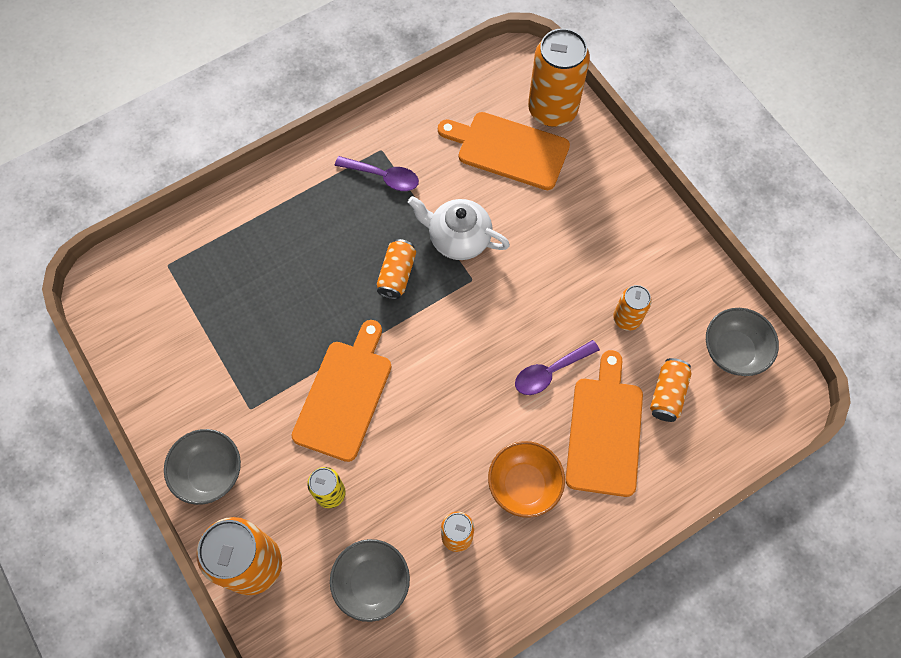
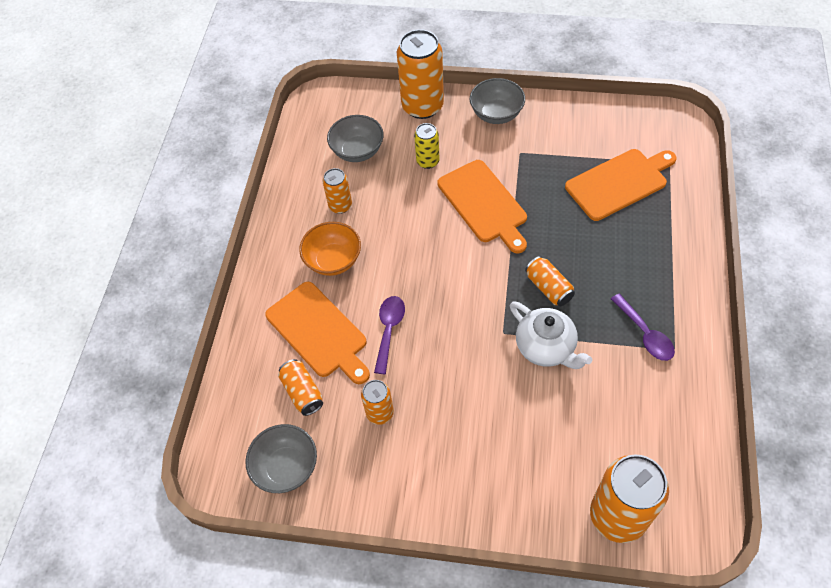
camera: 135 degrees right, 10 degrees down
(383, 177) = (645, 334): purple spoon -> purple spoon turned 90 degrees counterclockwise
(458, 238) = (546, 347): white teapot -> white teapot turned 75 degrees clockwise
(508, 150) = (601, 445): orange cutting board -> orange cutting board (619, 183)

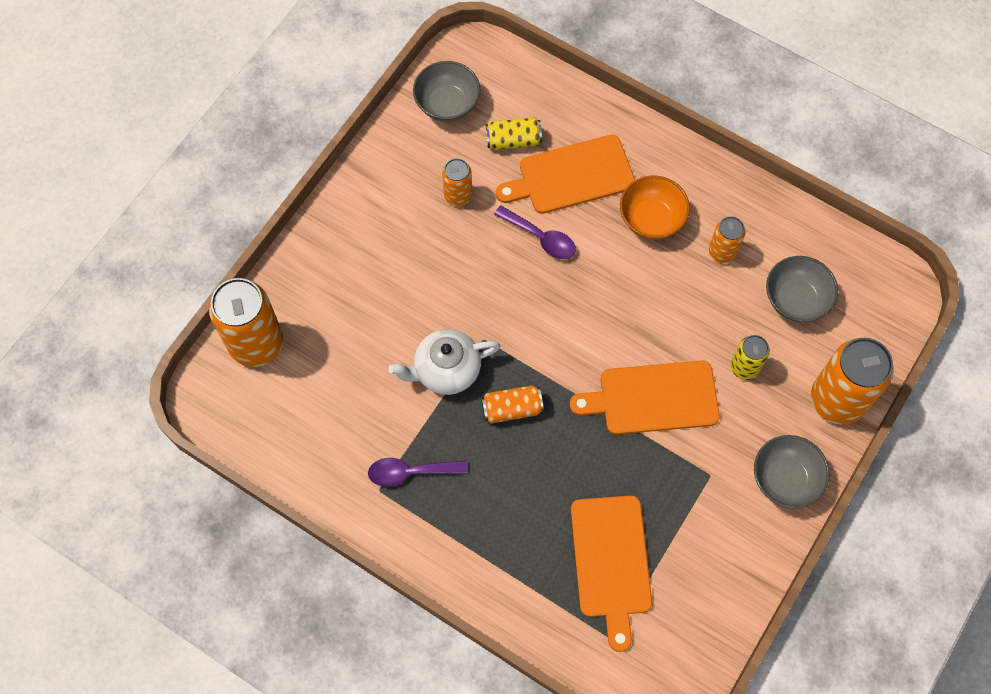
camera: 110 degrees right, 10 degrees up
(302, 392) = (513, 140): orange can -> yellow can

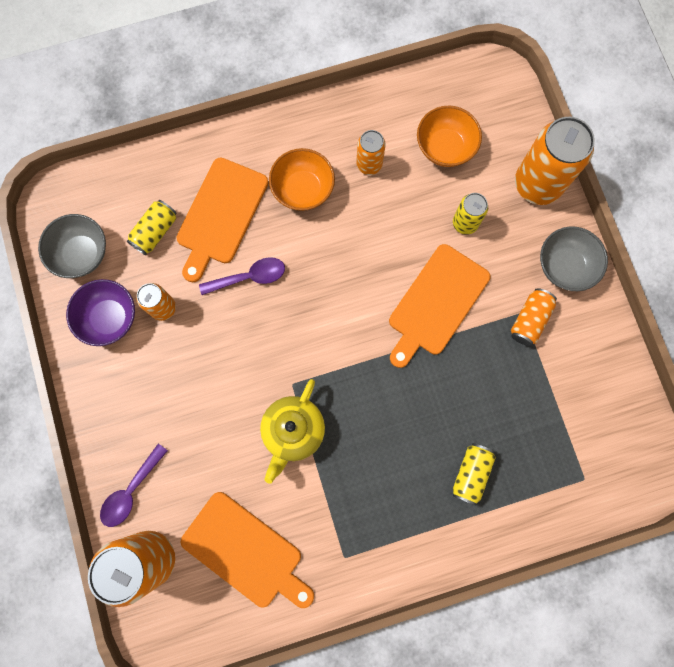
camera: 50 degrees left, 10 degrees up
(410, 472) = (349, 523): purple spoon -> purple spoon (131, 491)
(415, 164) = (109, 318): none -> purple bowl
(446, 370) = (293, 431): white teapot -> yellow teapot
(512, 409) = (362, 408): orange can -> orange can (529, 320)
(534, 538) = (471, 473): none -> yellow can
(611, 562) = (530, 433): orange cutting board -> orange cutting board (246, 552)
(795, 299) = (445, 147): grey bowl -> orange bowl

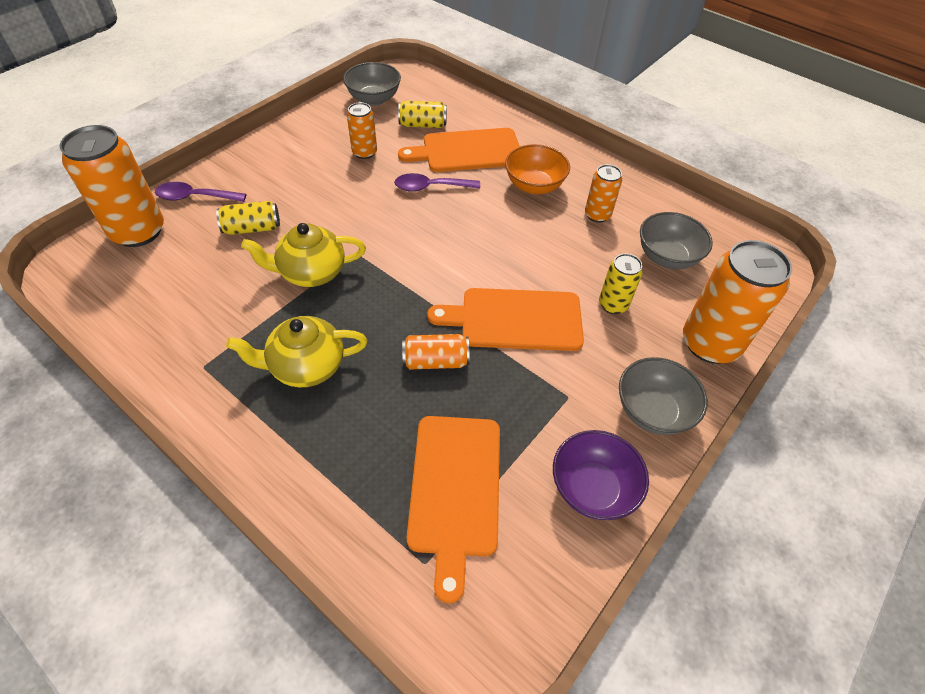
camera: 55 degrees right, 25 degrees down
(109, 318) = (334, 130): purple bowl -> purple bowl (592, 488)
(246, 552) = (174, 290): orange cutting board -> orange cutting board (455, 490)
(249, 277) = (430, 187): purple spoon -> purple spoon turned 135 degrees clockwise
(389, 480) = (306, 366): none -> yellow teapot
(445, 147) = (667, 257): orange bowl -> grey bowl
(471, 473) = (357, 435): yellow can -> yellow can (252, 228)
(529, 320) = (566, 407): orange can -> orange can (435, 361)

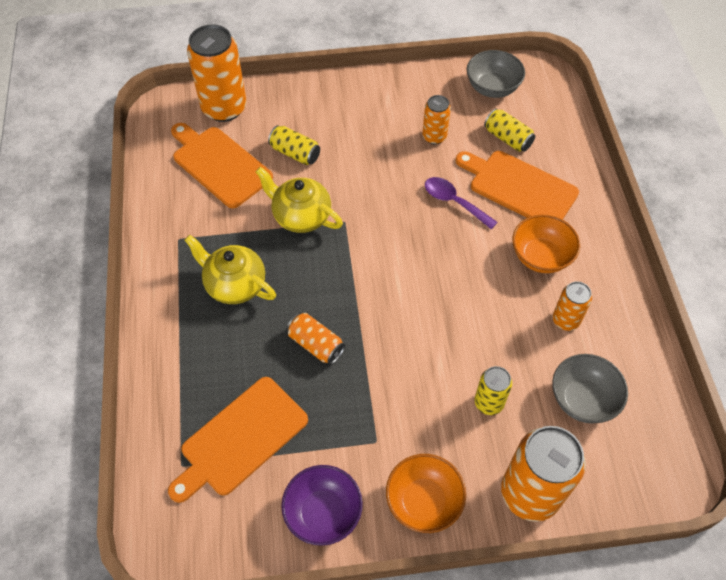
camera: 45 degrees right, 5 degrees up
(195, 197) = (281, 102): purple spoon -> none
(515, 319) = (401, 357): orange cutting board -> orange cutting board (219, 164)
(652, 411) = (423, 501): grey bowl -> orange bowl

